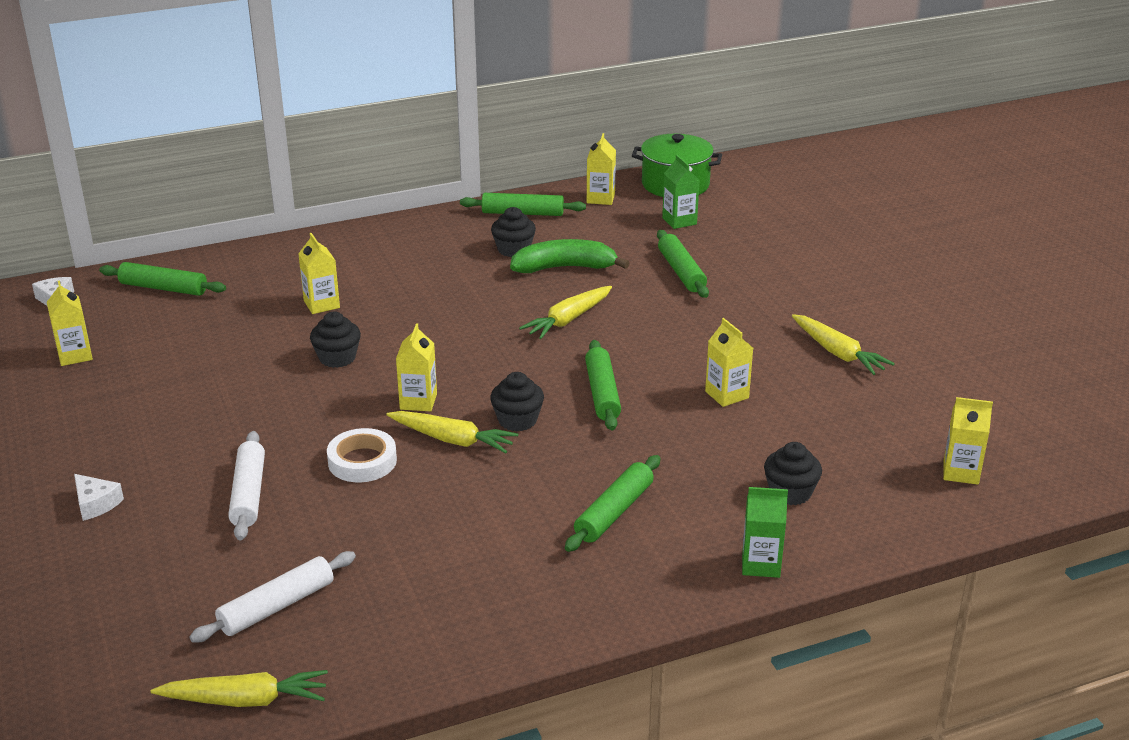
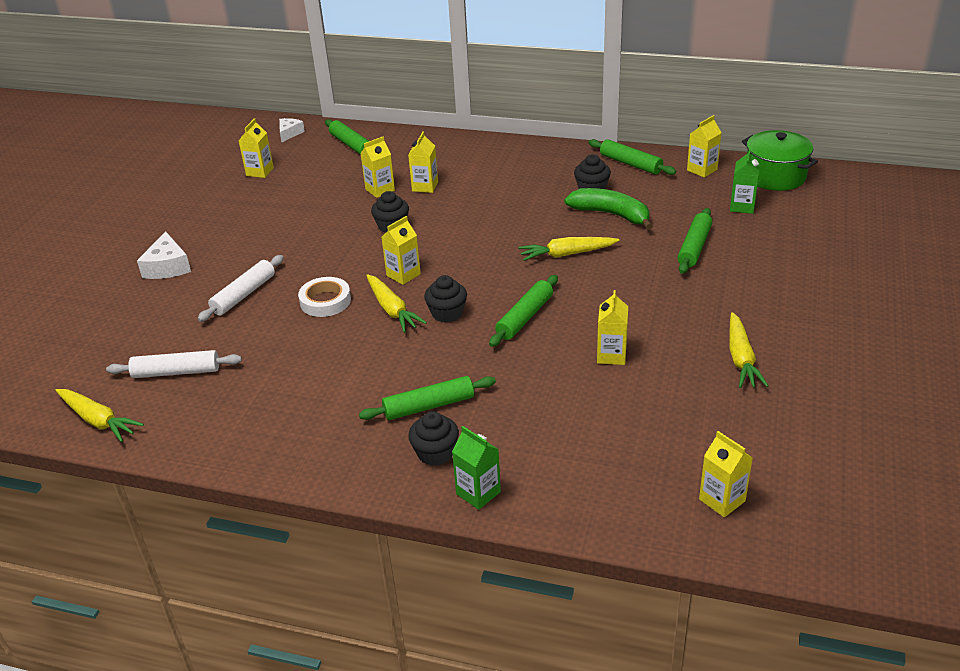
camera: 40 degrees right, 5 degrees up
(96, 504) = (167, 267): white cheese -> white cheese, size x1.52
(270, 325) = (380, 190): none -> yellow carton
(790, 492) = (565, 451): black cupcake -> black cupcake (435, 453)

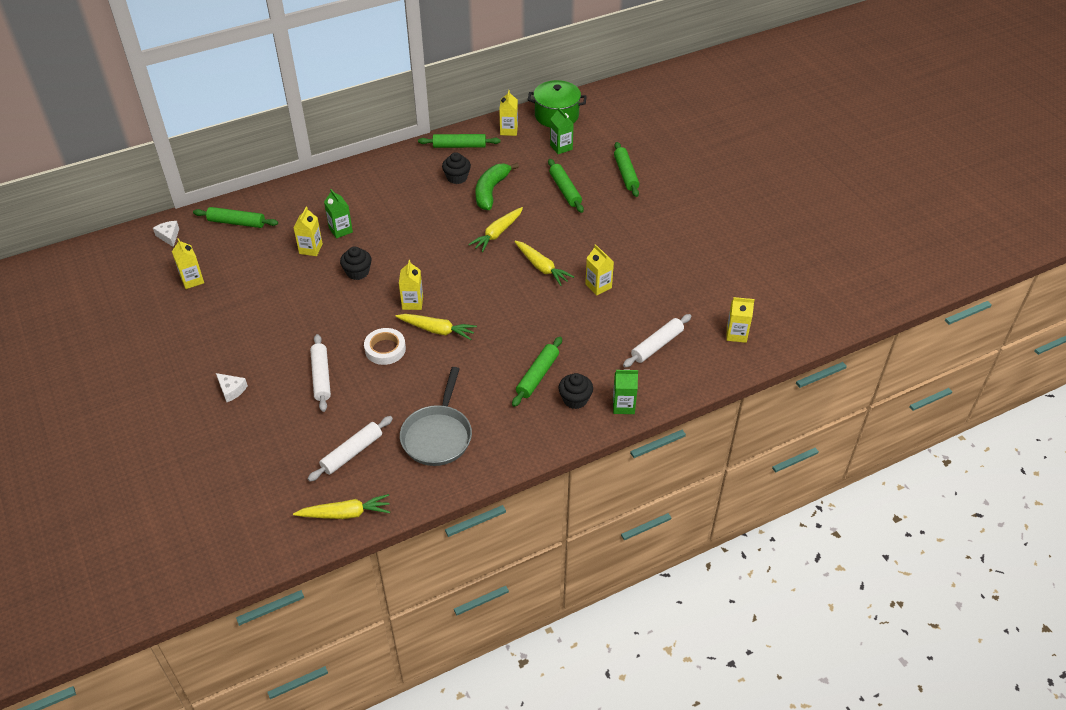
camera: 45 degrees left, 10 degrees up
(167, 267) = (231, 390): white cheese -> white cheese, size x0.66
(263, 403) = (438, 435): none -> grey pan
(425, 186) = (340, 230): yellow carton -> green carton
(447, 313) = (474, 313): black cupcake -> none
(524, 317) = (523, 289): green rolling pin -> green rolling pin (625, 174)
(601, 453) = (657, 345): none -> white rolling pin
(611, 214) = (491, 191): green banana -> green banana turned 60 degrees counterclockwise
(741, 358) = (664, 250): yellow carrot -> yellow carrot (542, 267)

